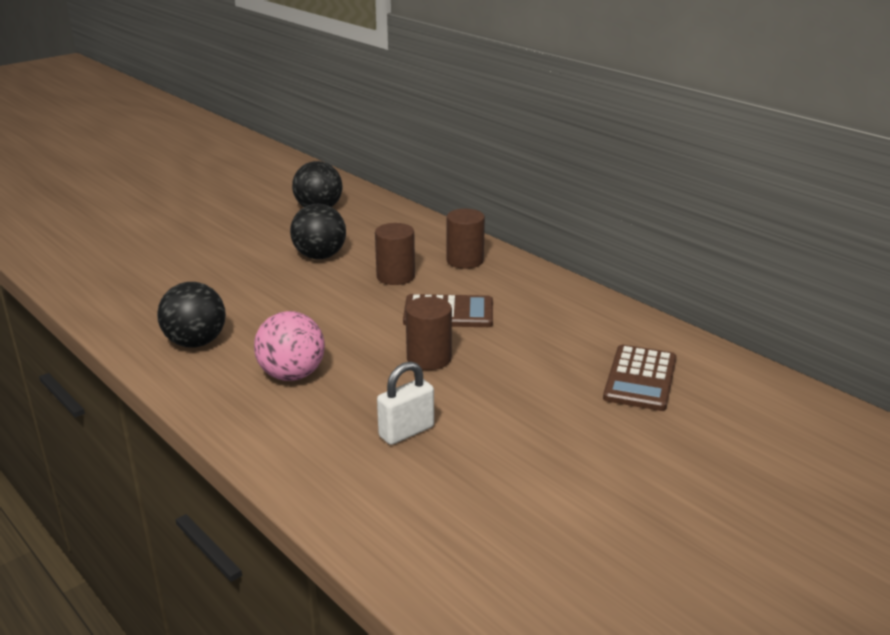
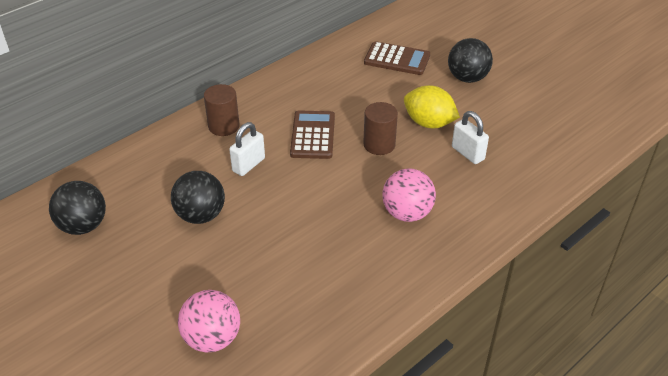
camera: 90 degrees left, 15 degrees up
(158, 269) = (212, 338): none -> pink ball
(196, 342) = (361, 279): black ball -> black ball (467, 78)
(395, 276) = (248, 165): brown cylinder -> white padlock
(478, 400) = (429, 123): none -> yellow lemon

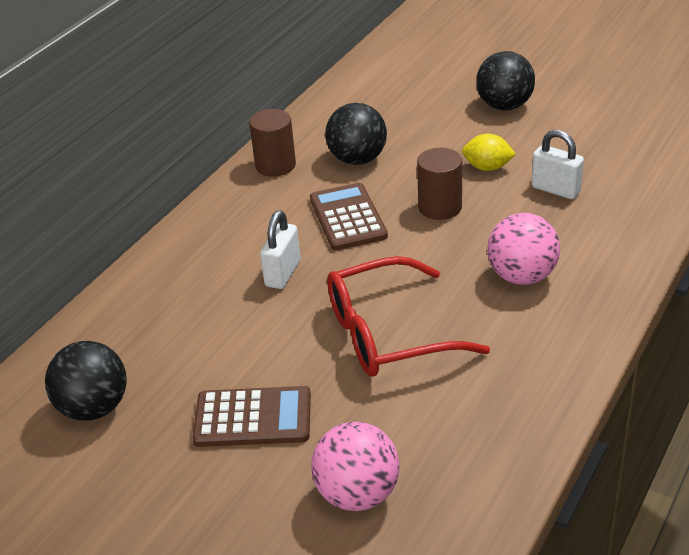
camera: 15 degrees left, 5 degrees down
(201, 215) = (253, 350): black ball -> black ball (357, 159)
(224, 126) = (221, 236): brown cylinder -> brown cylinder (275, 165)
(293, 229) = (388, 334): none -> red glasses
(397, 59) = (404, 105): brown calculator -> brown calculator (253, 418)
(429, 123) = (487, 167): yellow lemon -> yellow lemon, size x0.66

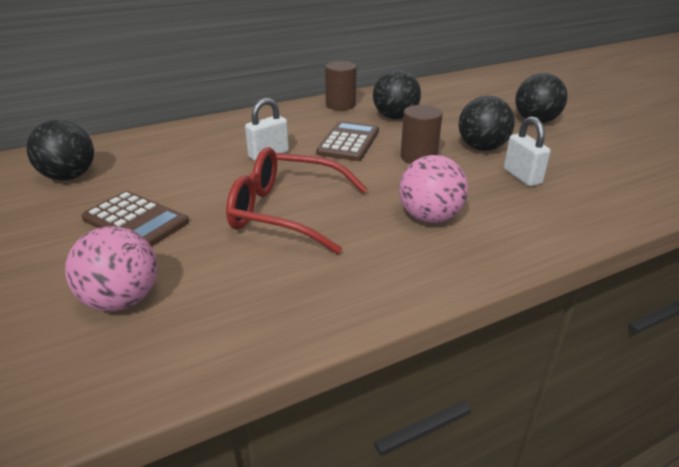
camera: 30 degrees right, 5 degrees down
(487, 167) = (482, 148): yellow lemon -> black ball

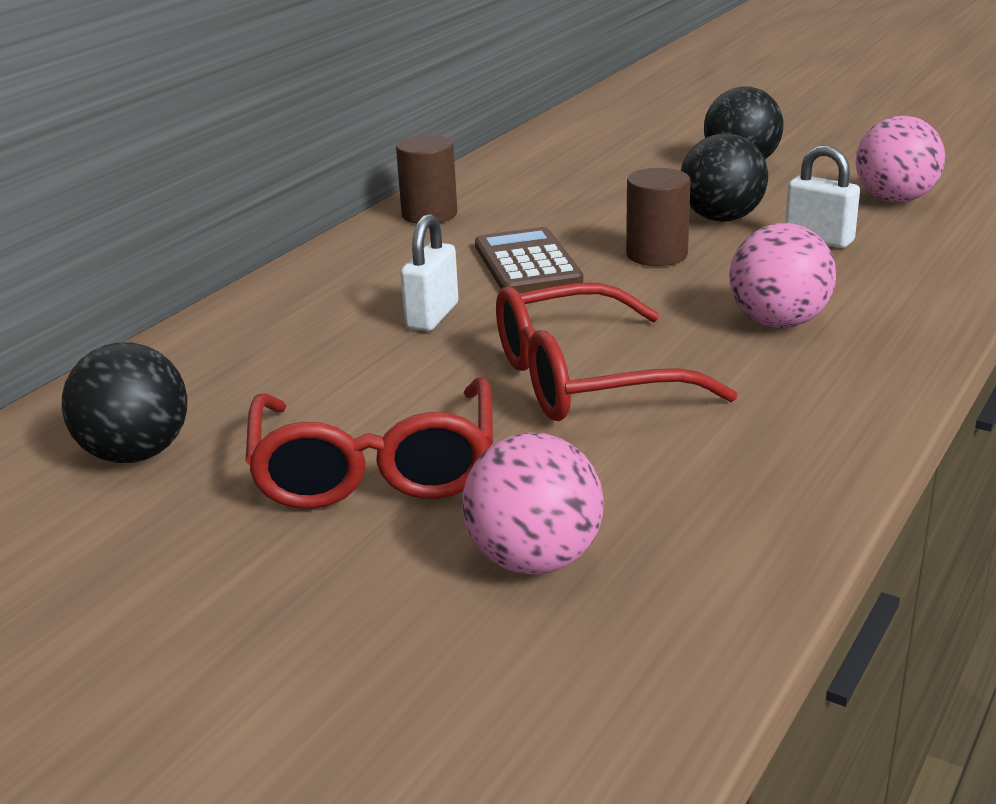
camera: 30 degrees left, 5 degrees down
(135, 220) = (375, 468): brown calculator -> red glasses
(395, 117) = (542, 210): black ball -> none
(604, 167) = (895, 199): none -> pink ball

